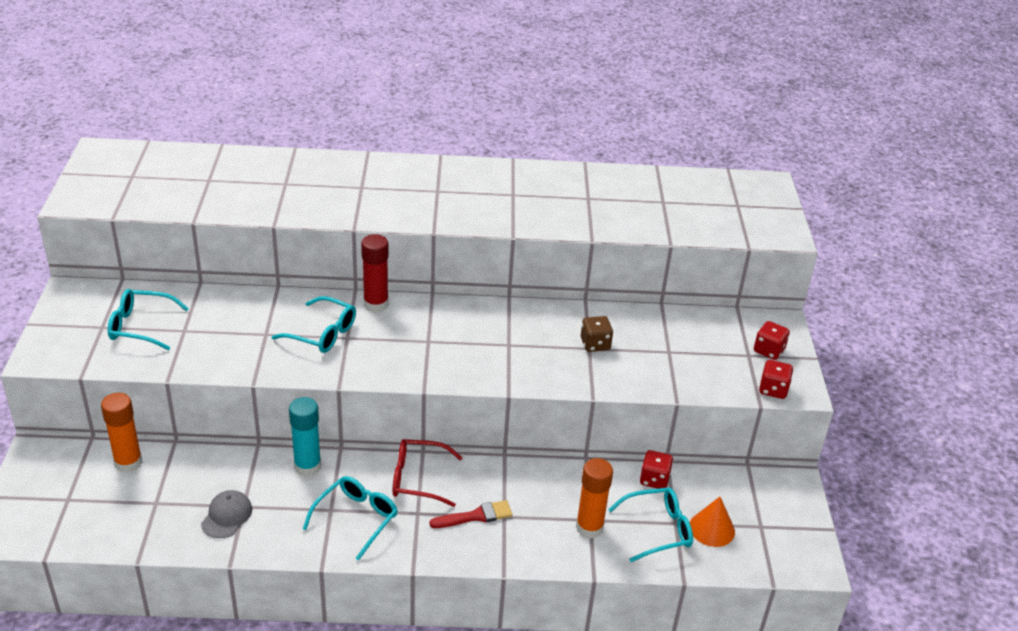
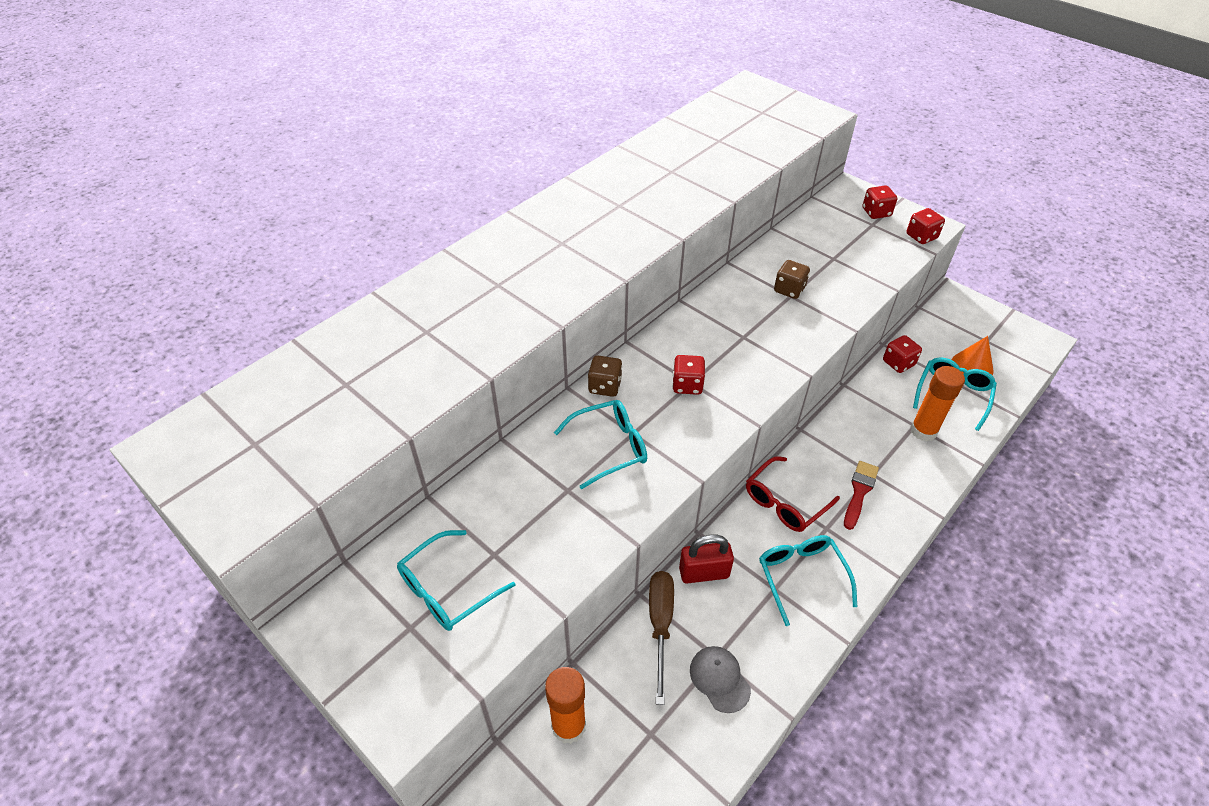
camera: 45 degrees left, 10 degrees up
(242, 466) = (660, 625): none -> brown screwdriver
(307, 466) = (704, 573): turquoise glue stick -> red padlock
(376, 304) = (605, 386): red glue stick -> brown dice
(423, 340) = (687, 385): none -> red dice

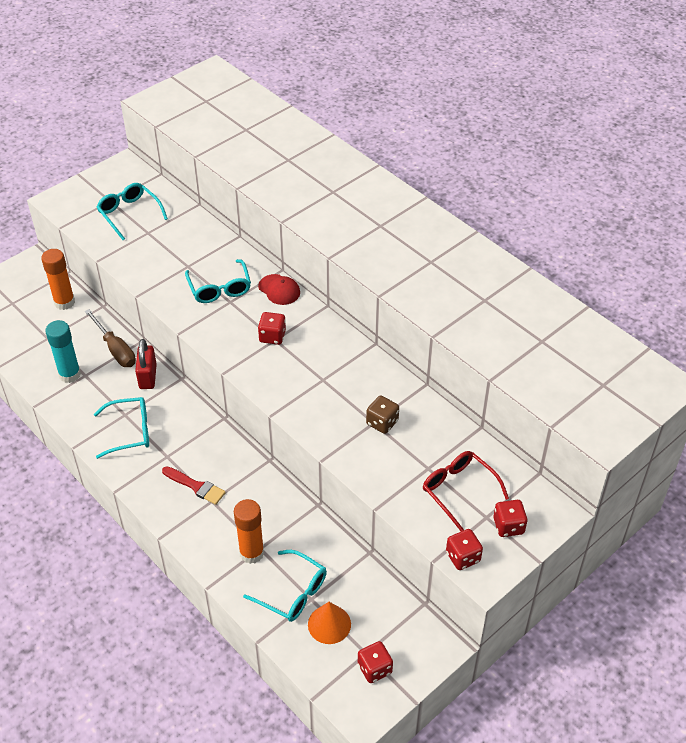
camera: 95 degrees right, 0 degrees up
(605, 386) = (279, 290): brown dice -> red cap
(660, 625) = (115, 349): brown screwdriver -> brown screwdriver turned 45 degrees clockwise
(719, 679) = (69, 374): grey cap -> turquoise glue stick
(785, 502) = (196, 434): red glasses -> red glasses (459, 490)
(898, 363) = (340, 558): red dice -> red dice (374, 669)

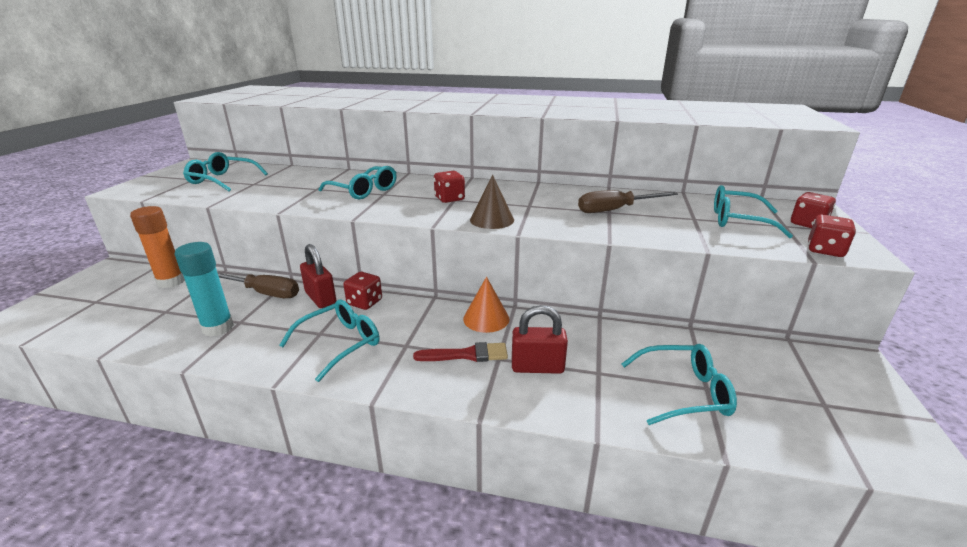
camera: 35 degrees left, 20 degrees down
(228, 521) = (537, 367): none -> red padlock
(251, 553) = (596, 380): orange glue stick -> none
(272, 386) = (492, 220): none -> brown cone
(279, 290) = (420, 180): red cap -> none
(329, 624) = (756, 399): orange cone -> orange cone (486, 318)
(374, 669) = (855, 413): red dice -> red dice (364, 302)
(382, 423) = (615, 210): brown dice -> brown screwdriver
(459, 490) = (738, 220): red glasses -> turquoise glasses

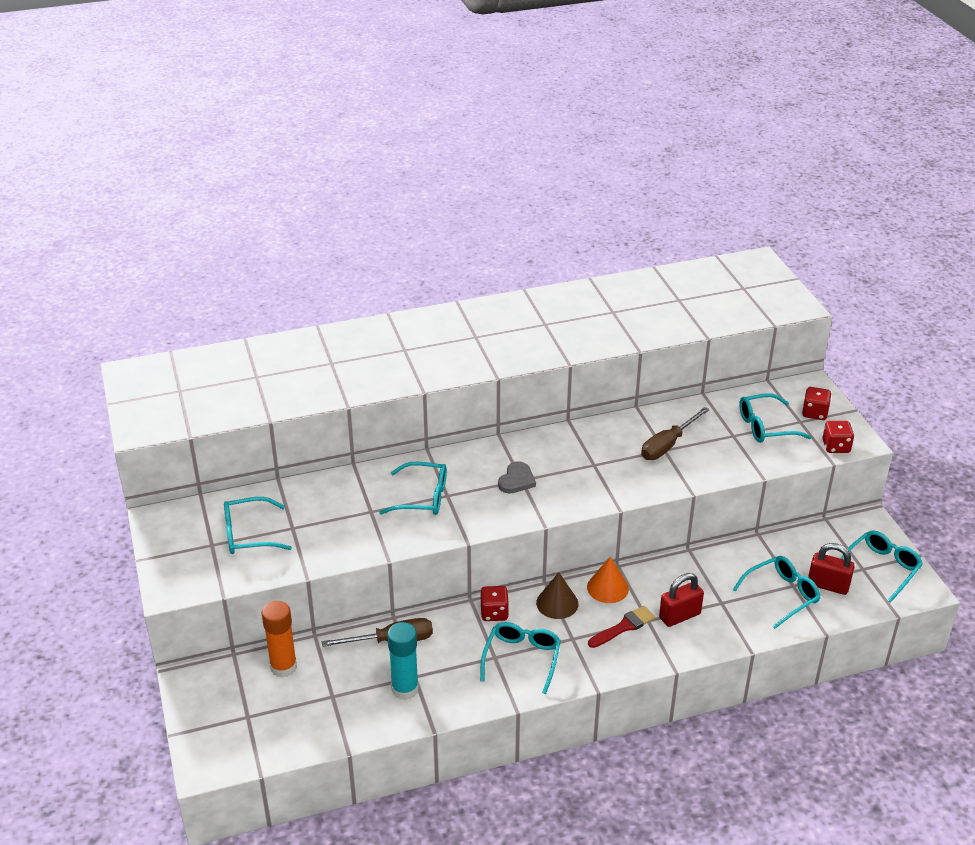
camera: 30 degrees left, 10 degrees up
(321, 298) = (451, 625): red padlock -> red padlock (828, 585)
(449, 199) = (516, 480): red dice -> grey heart
(492, 220) = (582, 498): brown cone -> brown cone (557, 603)
(857, 414) = (881, 568): none -> turquoise glasses

